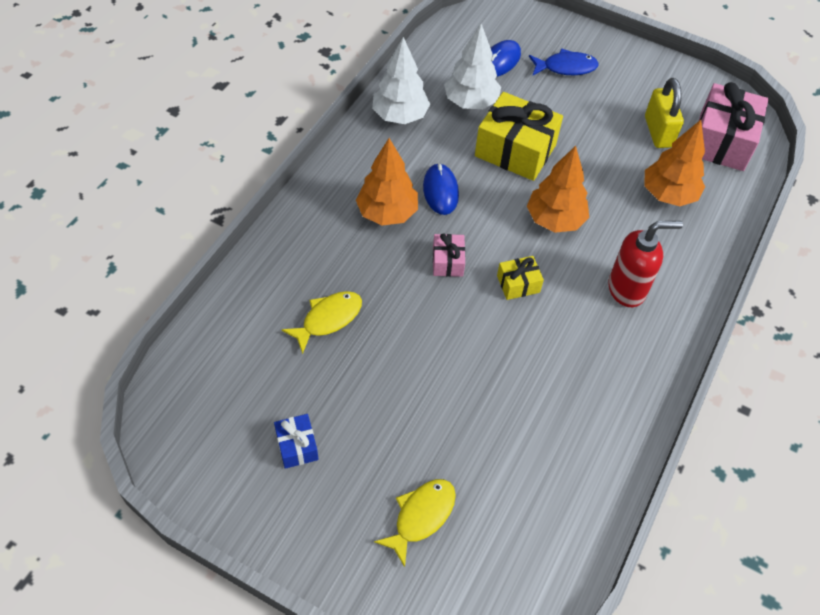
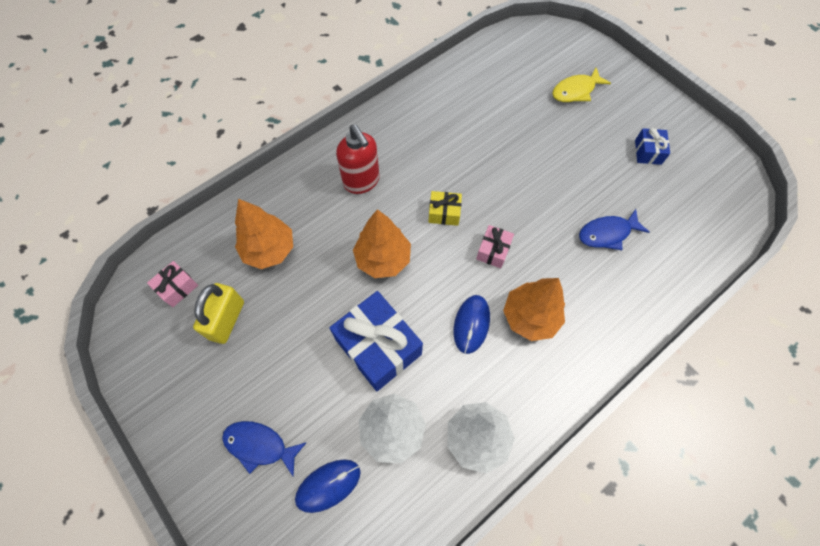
camera: 155 degrees left, 10 degrees up
(328, 319) = (607, 233): yellow fish -> blue fish
(515, 150) = (378, 347): yellow gift -> blue gift
(627, 289) = (361, 181): red soap dispenser -> red soap dispenser turned 135 degrees counterclockwise
(721, 141) = (177, 287): pink gift -> pink gift, size x0.49

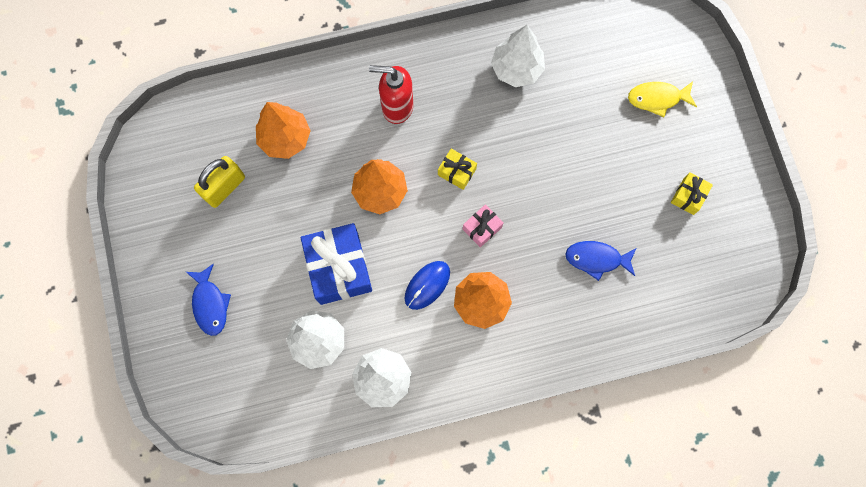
camera: 25 degrees right, 10 degrees up
(177, 287) = (194, 139): pink gift -> none
(259, 445) = (210, 304): blue fish -> blue fish turned 150 degrees counterclockwise
(328, 485) = (249, 359): blue mouse -> none
(361, 181) = (396, 107): red soap dispenser -> red soap dispenser turned 105 degrees clockwise
(449, 113) = (516, 69): none -> white tree
(648, 152) = (688, 196): blue gift -> yellow gift

